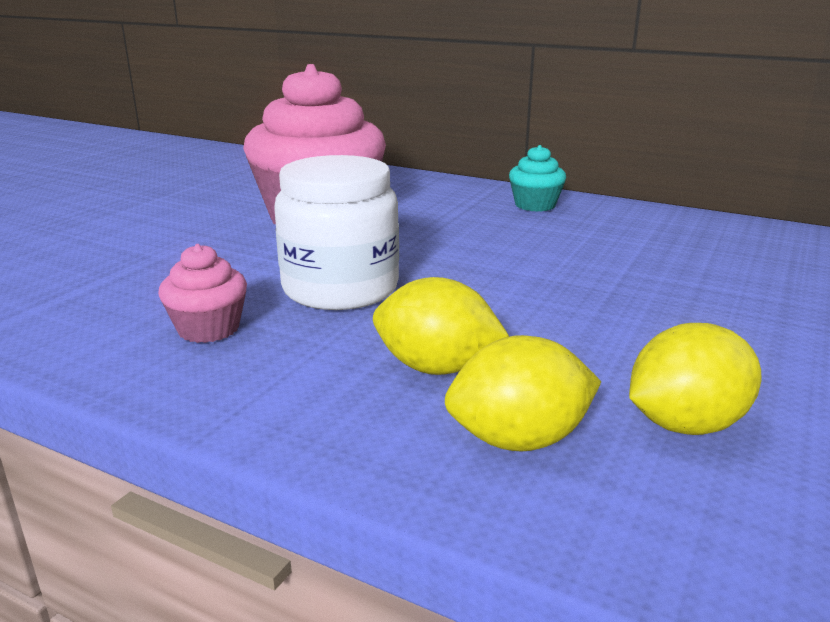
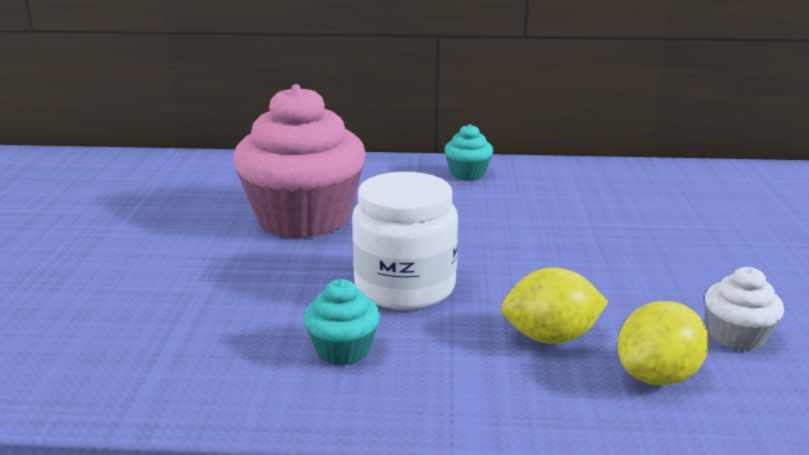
camera: 25 degrees left, 0 degrees up
(208, 329) = (343, 350): pink cupcake -> turquoise cupcake
(685, 424) = (736, 336): yellow lemon -> white cupcake

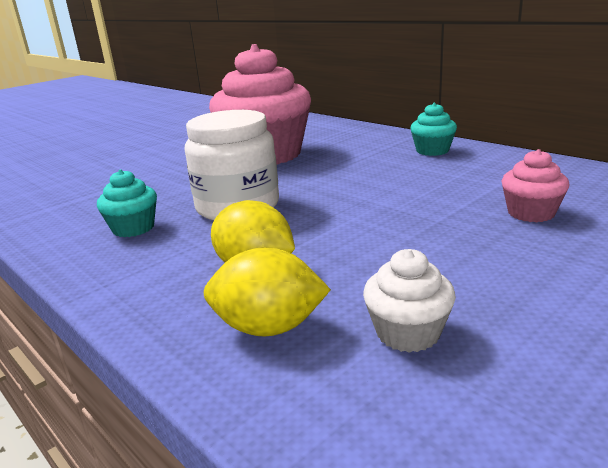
camera: 45 degrees right, 0 degrees up
(643, 216) = (531, 213): none -> pink cupcake

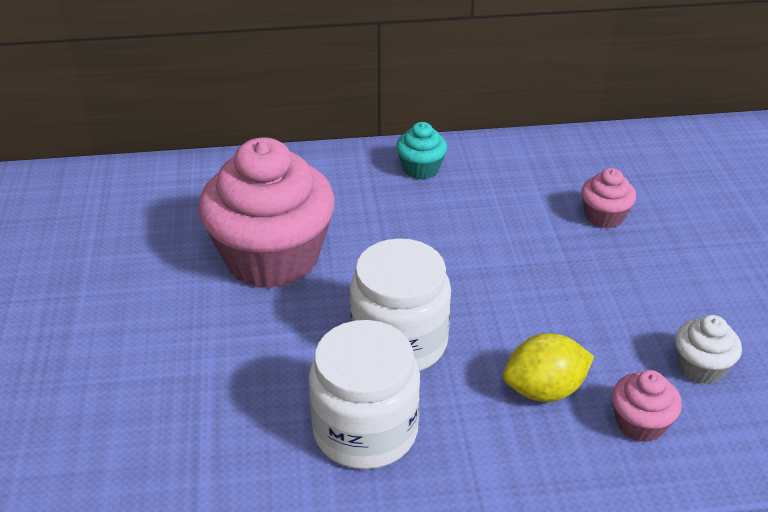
camera: 55 degrees left, 15 degrees up
(133, 228) = (365, 430): turquoise cupcake -> white jar
(269, 327) = (640, 423): yellow lemon -> pink cupcake

